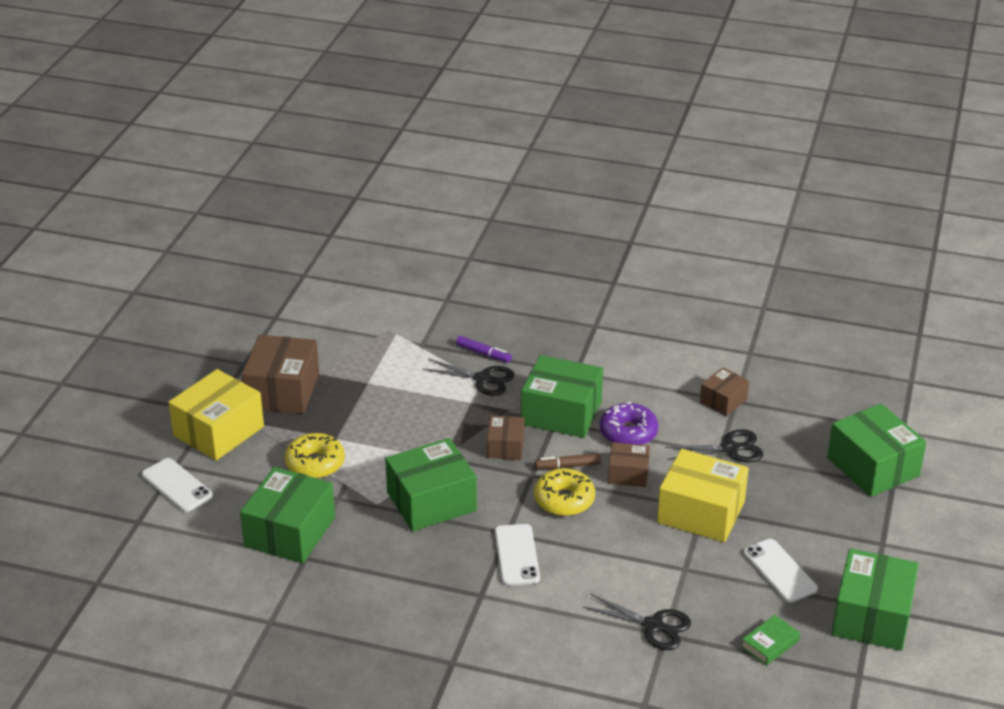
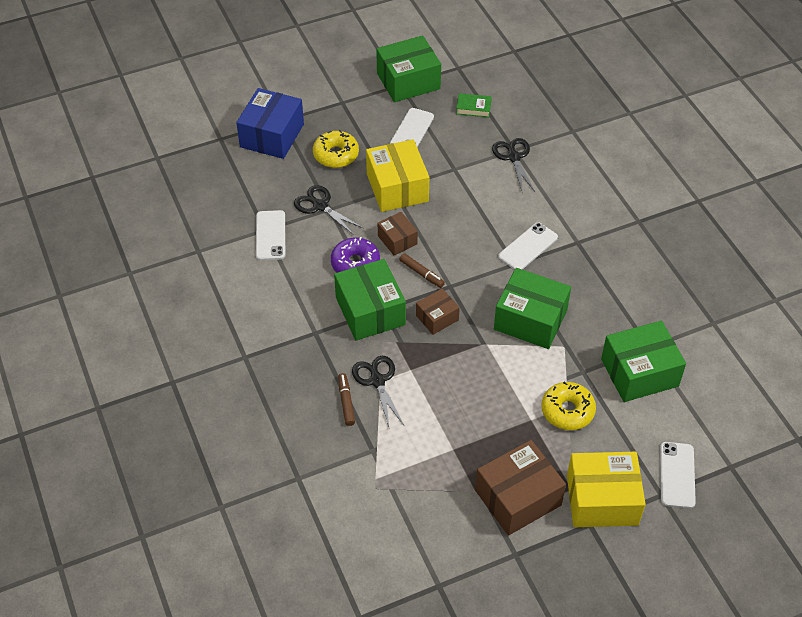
camera: 130 degrees left, 15 degrees up
(483, 354) = (346, 402): purple marker -> brown marker
(564, 500) = (456, 255): yellow donut -> yellow donut (336, 155)
(723, 401) = (270, 235): brown box -> white phone
(873, 467) = (272, 135): green box -> blue box

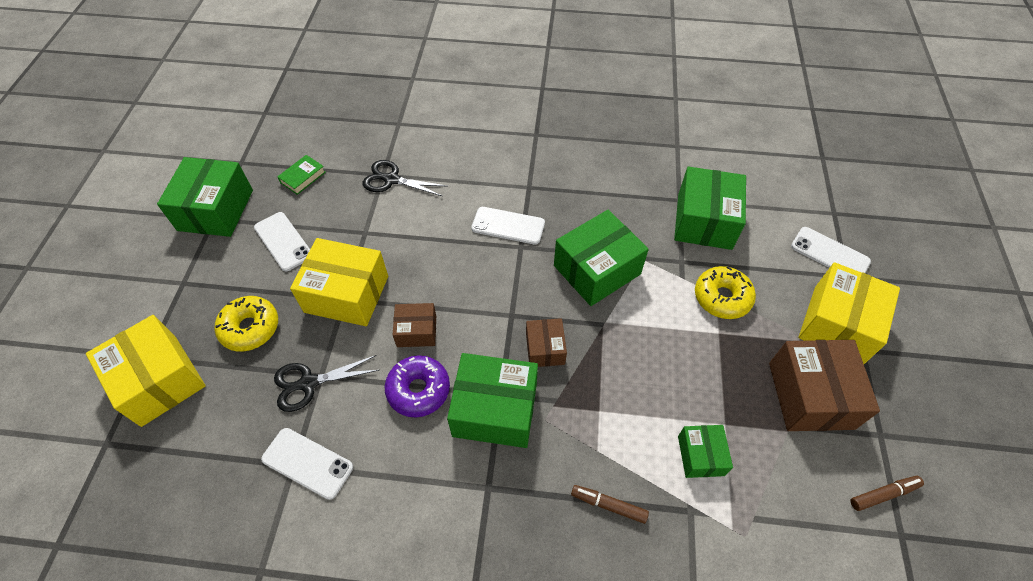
camera: 60 degrees left, 5 degrees up
(272, 135) = (159, 380): blue box -> yellow box
(377, 381) = (596, 454): black scissors -> none
(417, 442) = (700, 455): none -> green box
(421, 273) = (478, 332): brown marker -> brown marker (883, 494)
(528, 247) = (508, 226): white phone -> white phone turned 60 degrees counterclockwise

